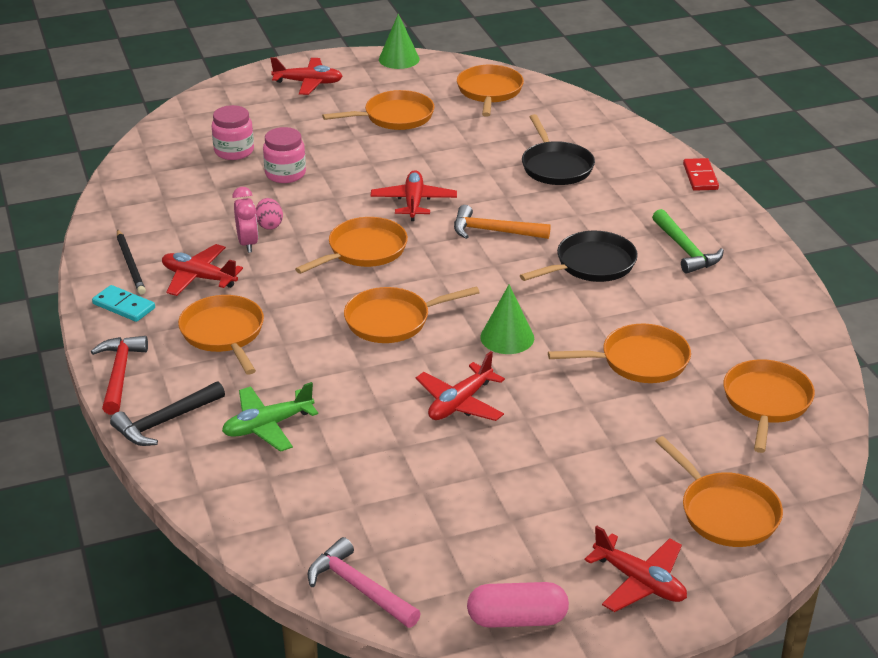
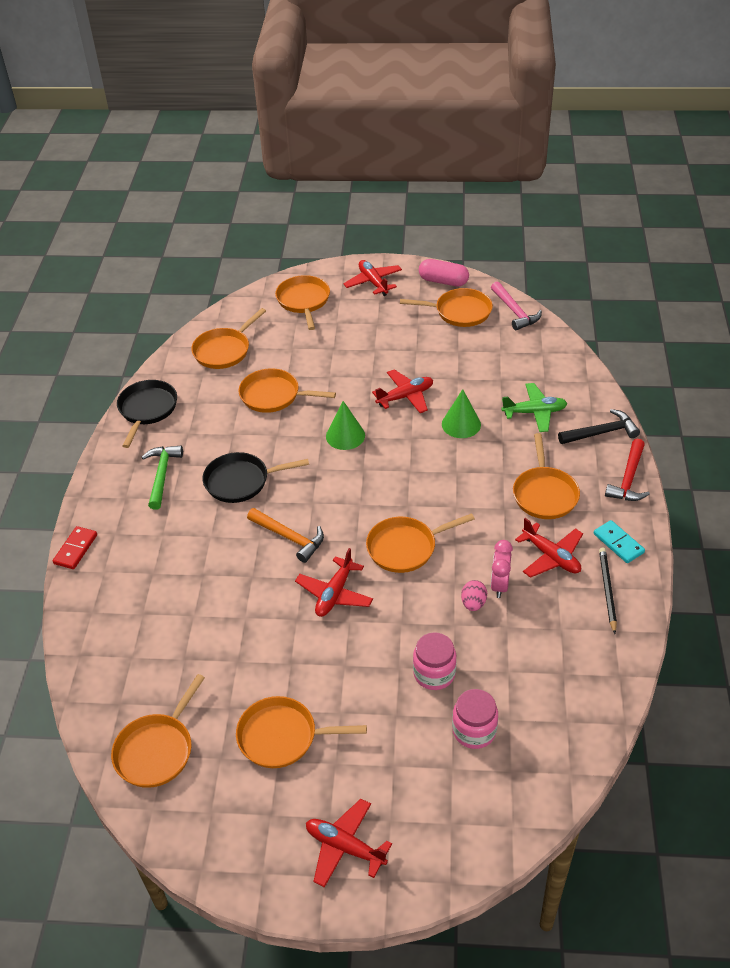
camera: 155 degrees left, 10 degrees up
(392, 320) = (416, 471): orange pan -> orange pan (459, 312)
(399, 59) = (212, 865): green cone -> green cone (461, 424)
(555, 166) = (182, 602): black pan -> black pan (147, 410)

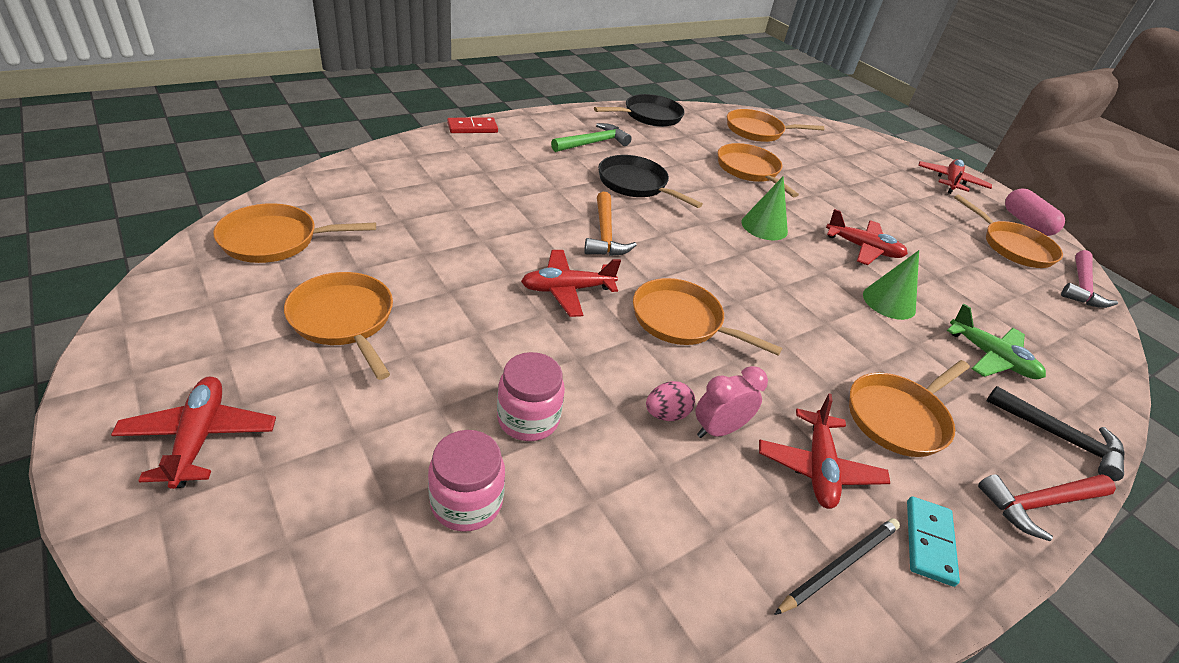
camera: 45 degrees right, 5 degrees down
(304, 301) = (868, 152): orange pan -> none

